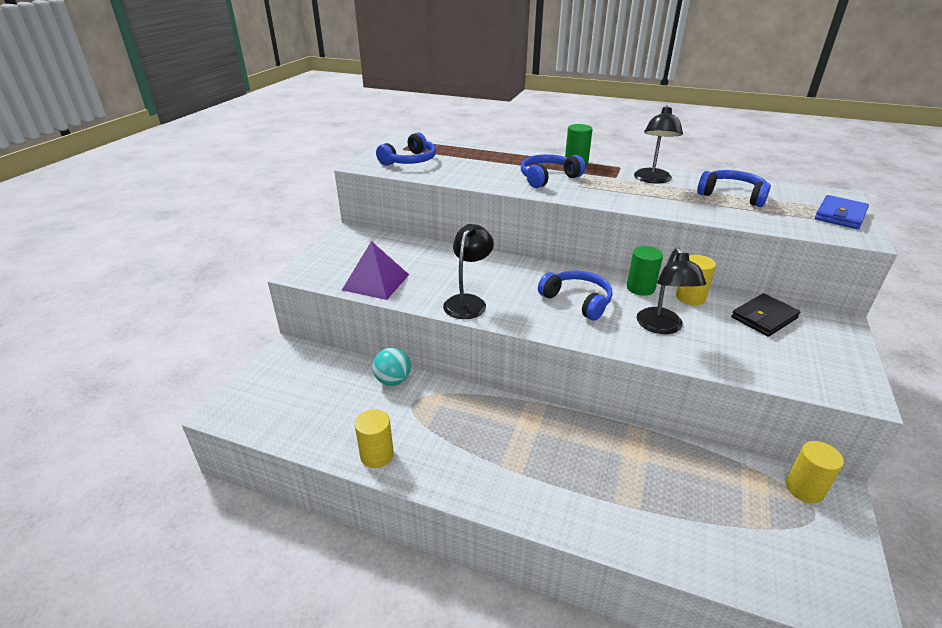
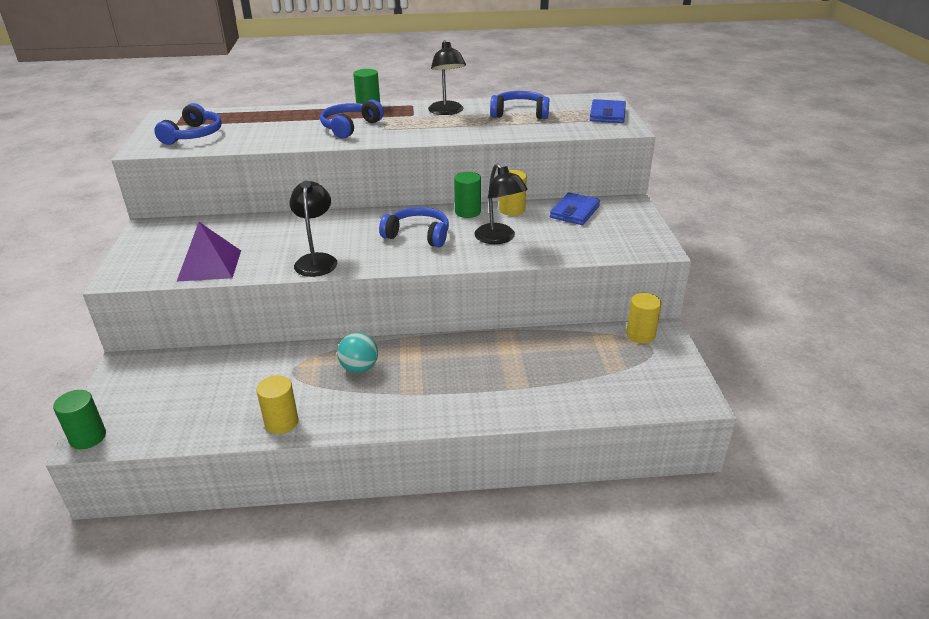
camera: 25 degrees left, 0 degrees up
(224, 410) = (88, 437): none -> green cylinder
(393, 381) = (261, 358): turquoise ball -> turquoise ball (359, 368)
(764, 318) = (575, 212): black wallet -> blue wallet

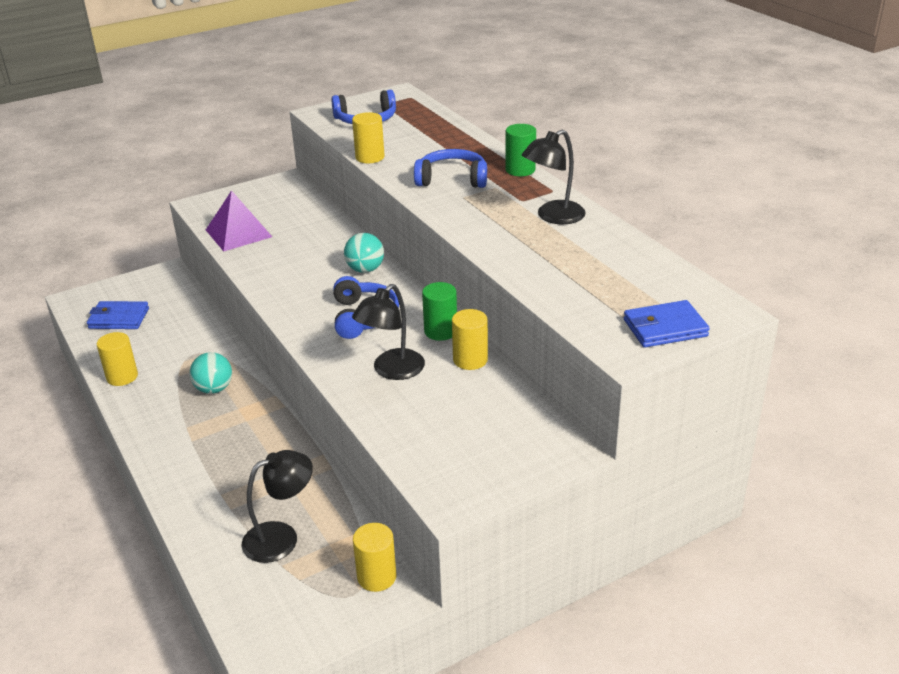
camera: 65 degrees right, 0 degrees up
(88, 437) = (77, 298): green cylinder -> none
(267, 145) = (370, 157): none -> yellow cylinder
(316, 260) = (277, 279): black lamp -> black lamp (281, 537)
(351, 221) = (365, 269): none -> turquoise ball
(520, 113) = (597, 263): blue headphones -> none
(575, 212) = (502, 408): blue wallet -> blue wallet (119, 318)

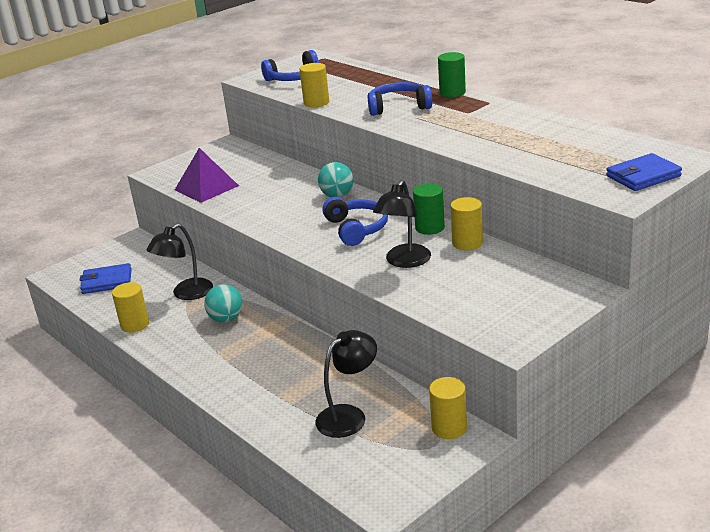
camera: 10 degrees left, 5 degrees down
(553, 217) = (501, 119): black lamp -> black lamp (186, 294)

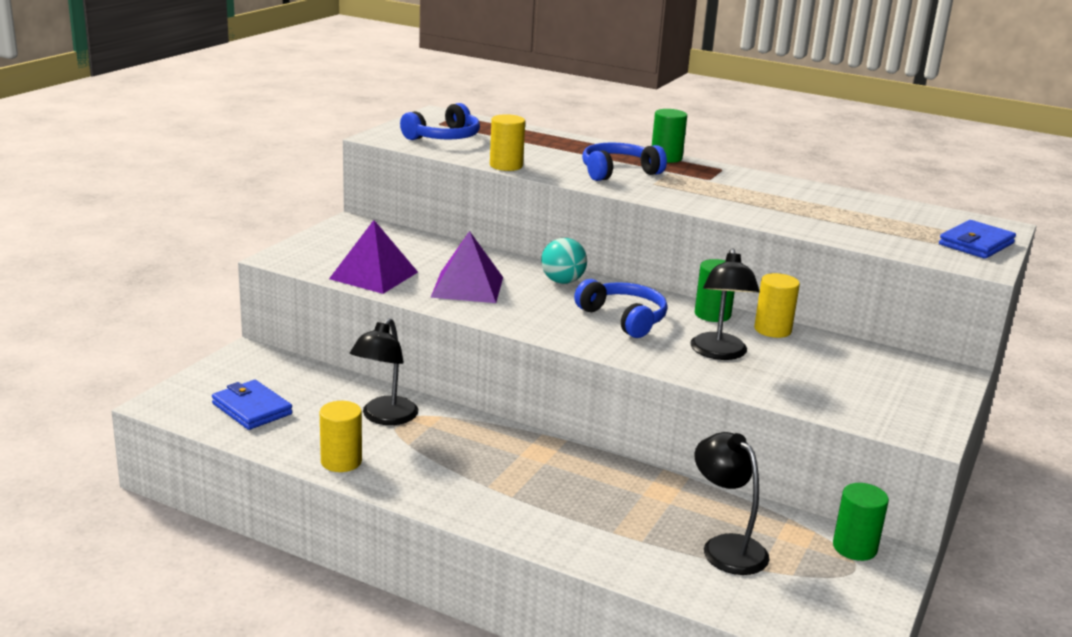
camera: 25 degrees left, 5 degrees down
(107, 282) = (252, 409): blue wallet -> blue wallet turned 75 degrees clockwise
(226, 319) = (468, 445): turquoise ball -> none
(263, 198) = (467, 287): none -> purple pyramid
(349, 416) = (726, 547): black lamp -> black lamp turned 60 degrees counterclockwise
(449, 428) = (854, 548): yellow cylinder -> green cylinder

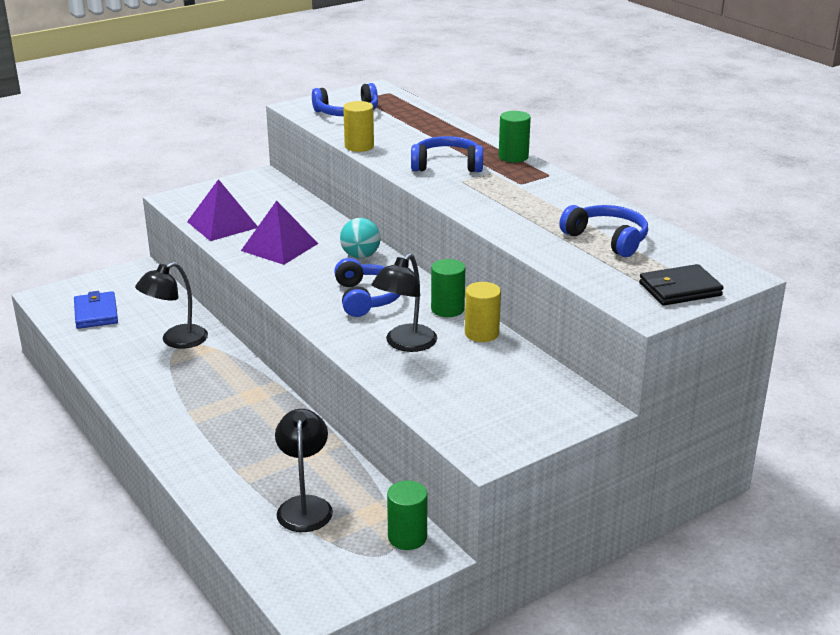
camera: 30 degrees right, 5 degrees up
(341, 461) = (110, 367): yellow cylinder -> none
(856, 214) = (607, 239): none -> blue headphones
(976, 244) = (680, 289): blue wallet -> black wallet

